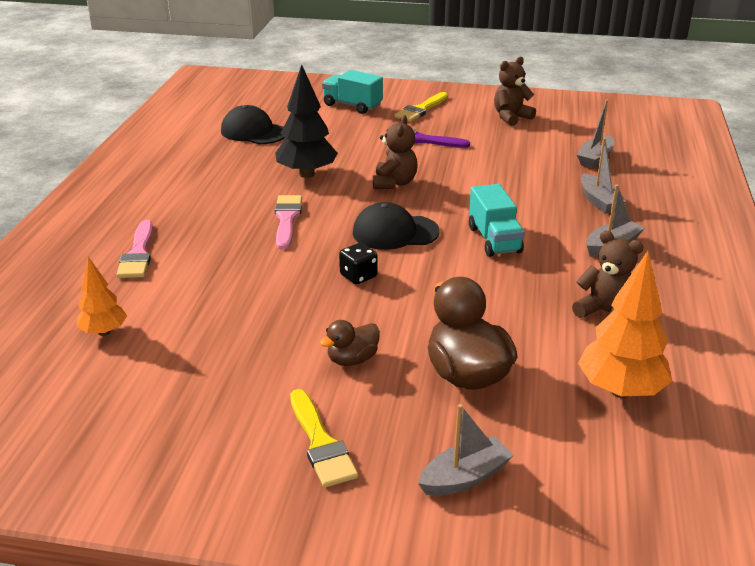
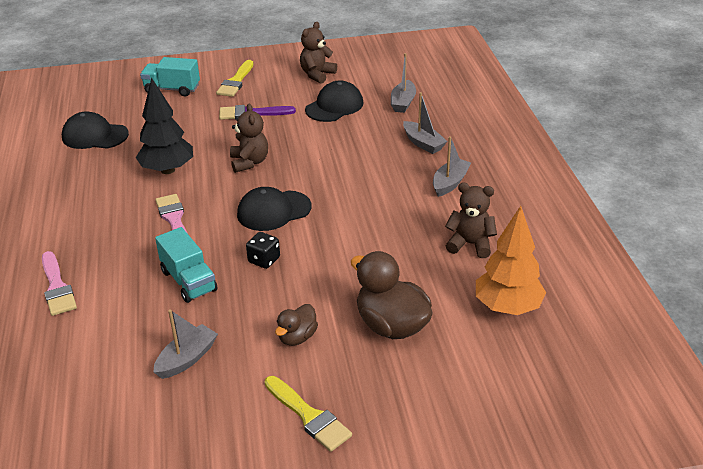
camera: 20 degrees left, 5 degrees up
(104, 332) = (70, 370): orange tree -> none
(464, 477) = (429, 411): grey boat -> grey boat (187, 359)
(494, 240) = (357, 199): turquoise truck -> turquoise truck (188, 281)
(515, 149) = (334, 106): none -> black cap

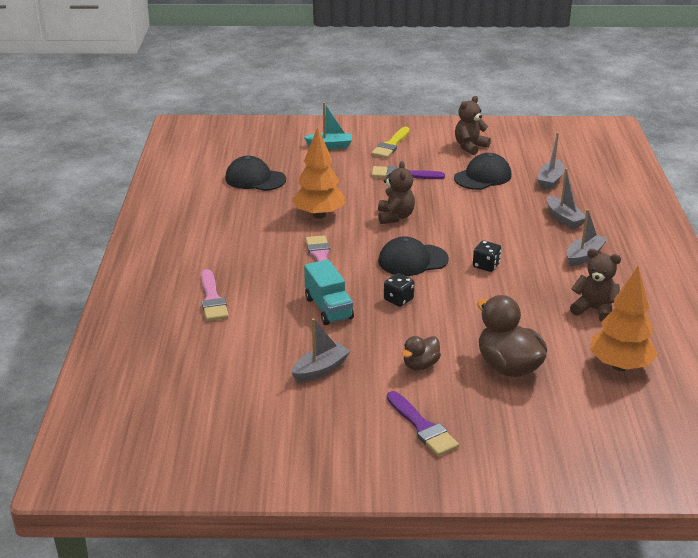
camera: 10 degrees right, 5 degrees down
(168, 170) = (319, 215): black tree -> orange tree
(172, 89) = (330, 146): turquoise truck -> turquoise boat
(309, 416) = (422, 427): yellow brush -> purple brush
(351, 207) = (486, 266): none -> black dice

